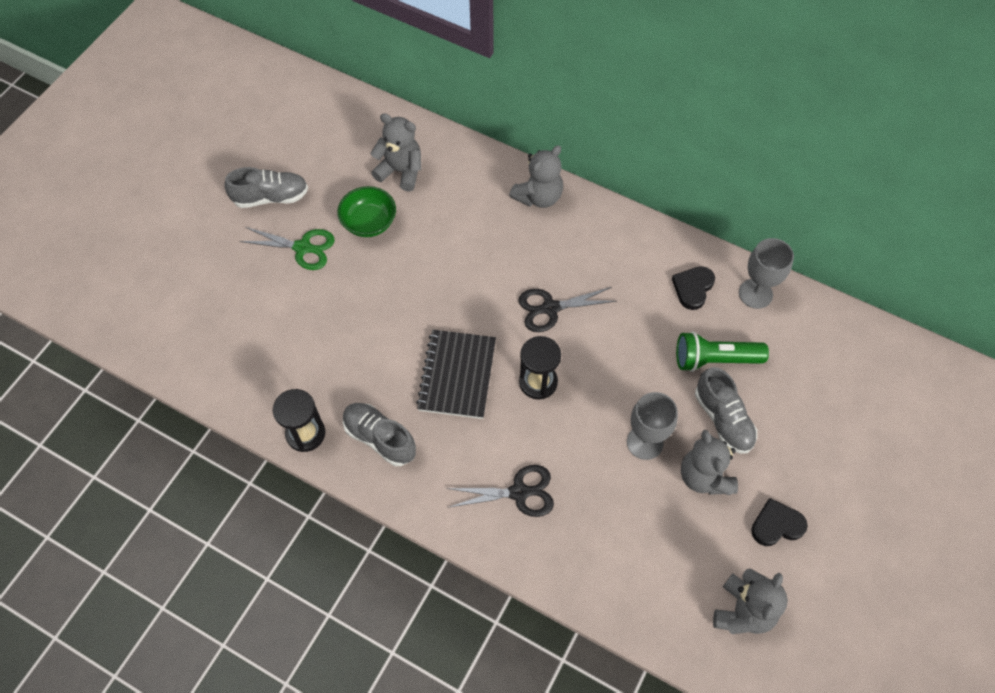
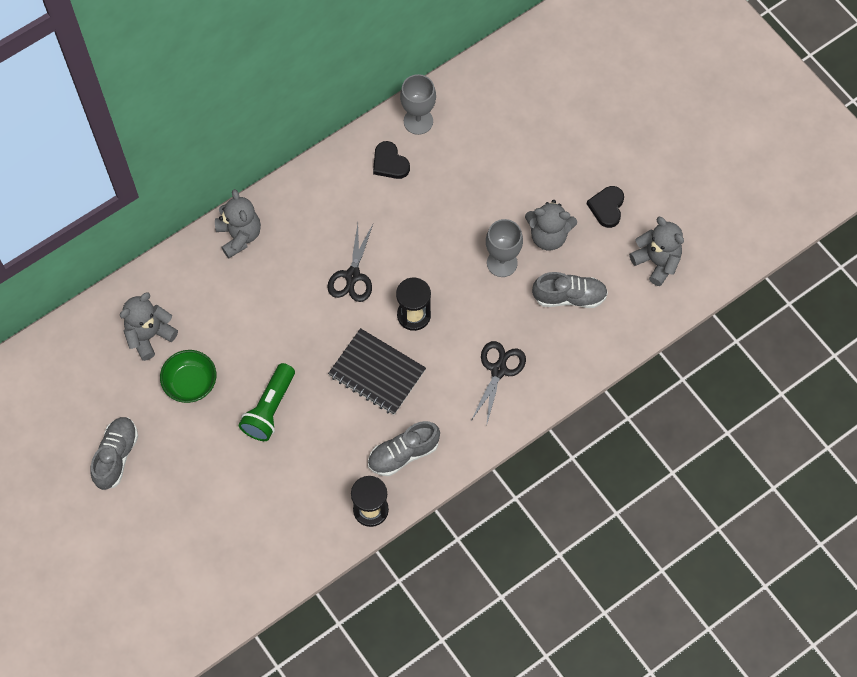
camera: 65 degrees left, 5 degrees up
(303, 248) = (187, 448): green scissors -> none
(714, 359) = (459, 180): green flashlight -> green flashlight (269, 409)
(723, 419) = (510, 199): grey shoe -> grey shoe (569, 297)

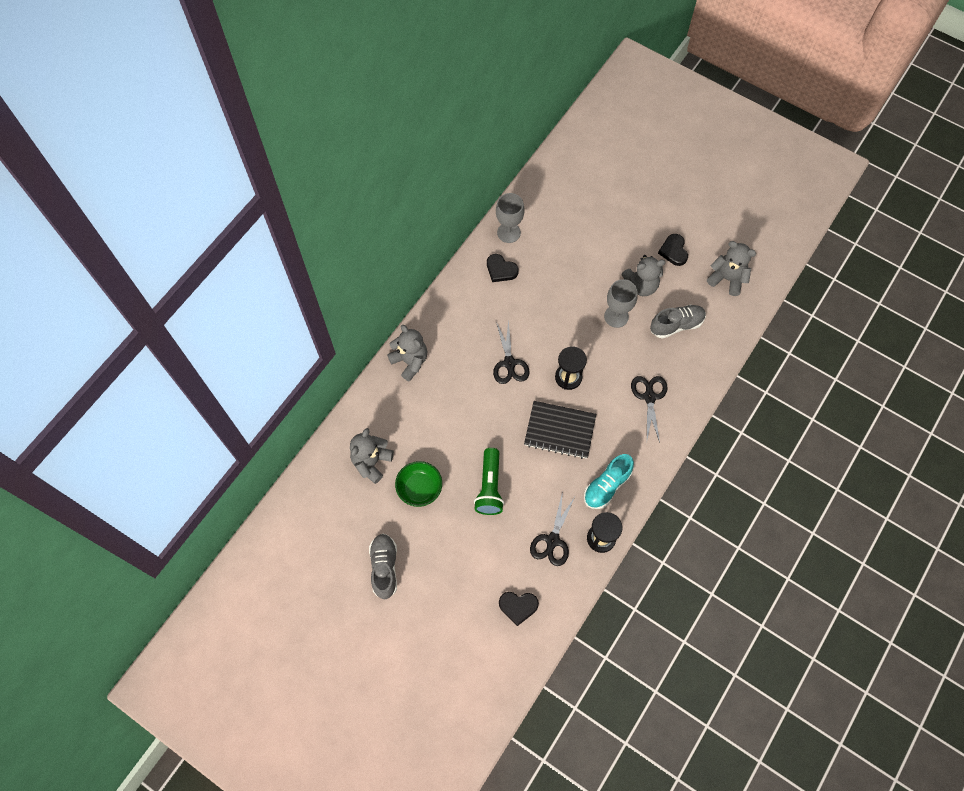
camera: 20 degrees left, 0 degrees up
(245, 551) = (518, 606): none -> black heart
(315, 492) = (552, 540): none -> black scissors
(403, 454) = (607, 486): grey shoe -> turquoise shoe

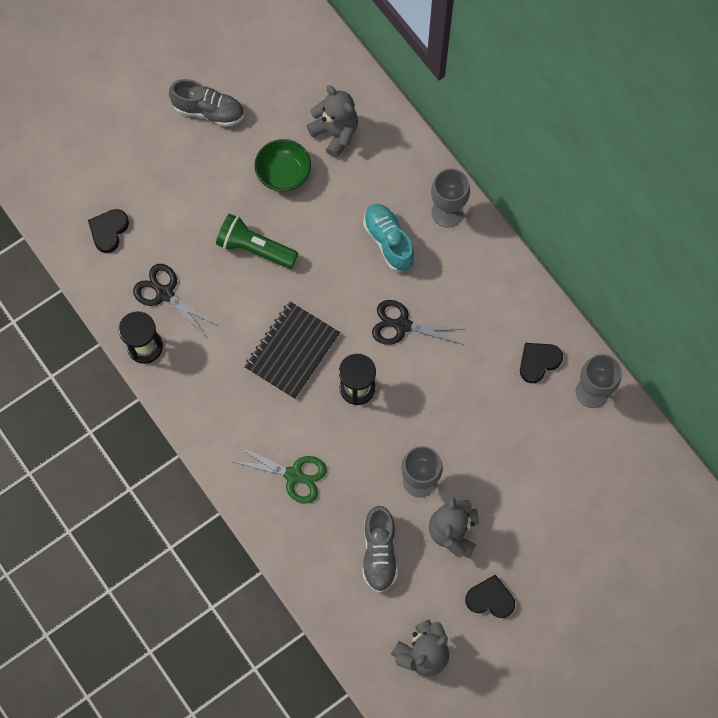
camera: 110 degrees right, 5 degrees up
(410, 361) = (447, 212): grey teddy bear -> grey goblet
(607, 486) = (203, 378): turquoise shoe -> turquoise shoe (388, 241)
(649, 397) = (293, 475): black scissors -> green scissors

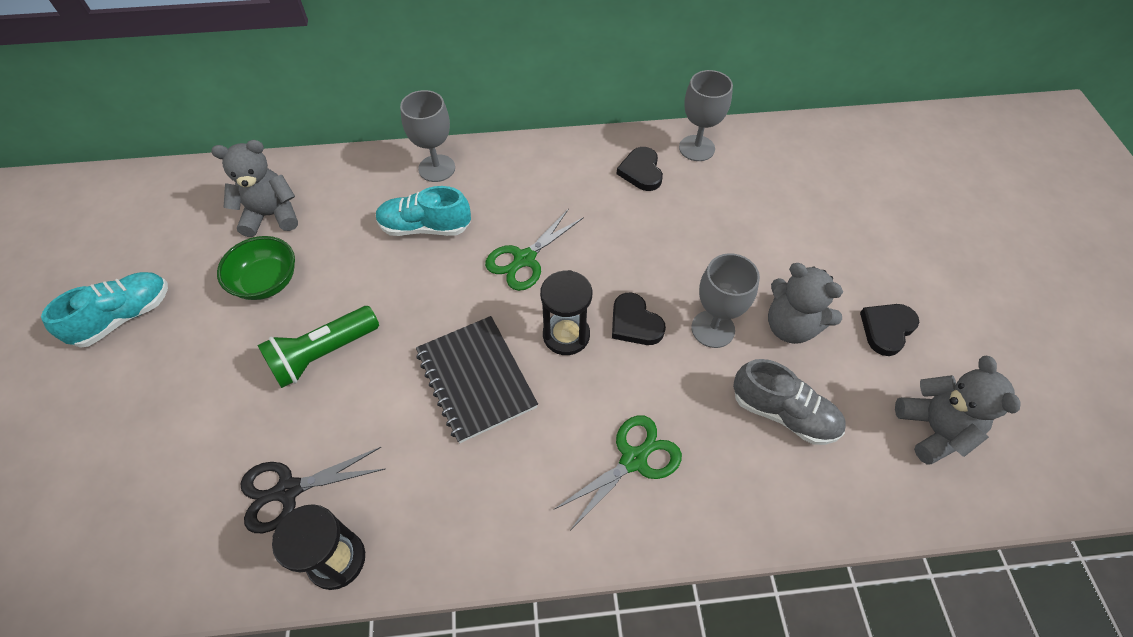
camera: 60 degrees left, 15 degrees down
(109, 231) = (144, 518): black heart -> black heart (635, 323)
(209, 111) = (124, 317): grey shoe -> turquoise shoe
(402, 325) = (524, 259): black scissors -> green scissors

